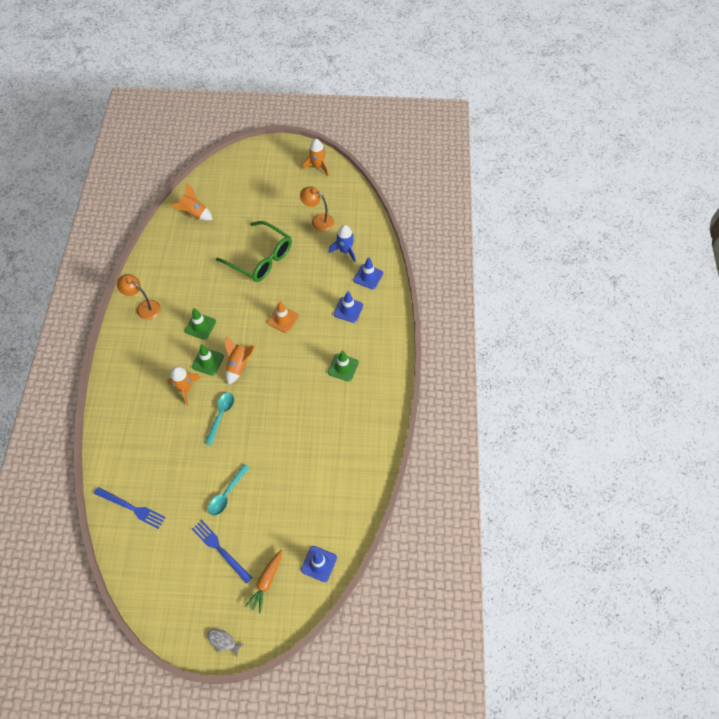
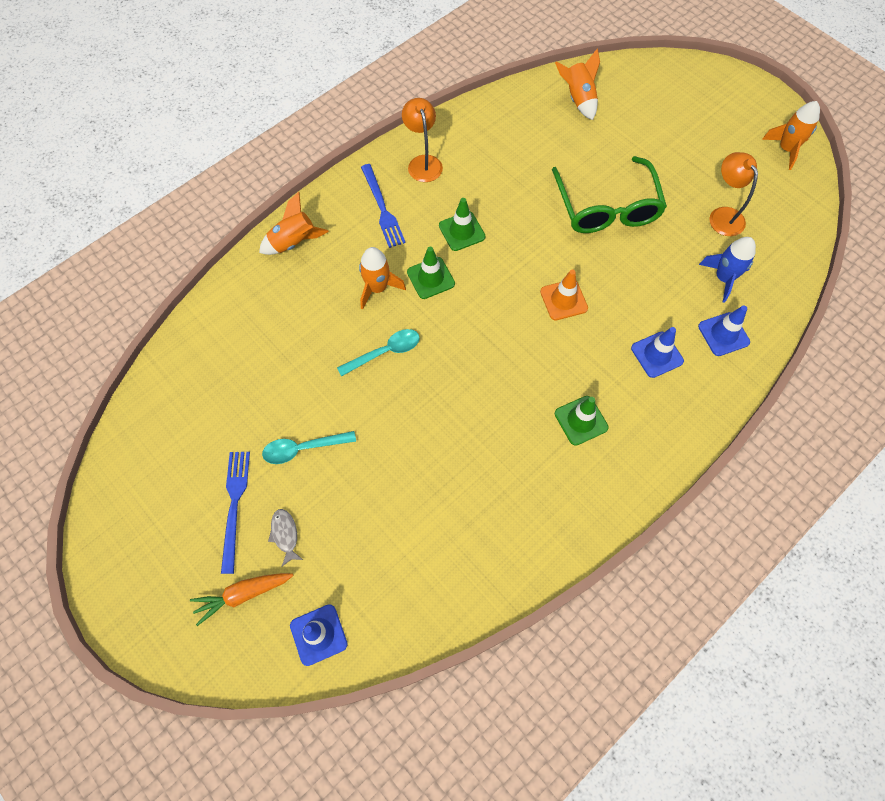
camera: 45 degrees right, 5 degrees up
(131, 508) = (198, 370): blue fork -> blue fork (382, 208)
(223, 641) = (134, 614): grey fish -> grey fish (285, 534)
(239, 365) = (461, 311): orange rocket -> orange rocket (294, 242)

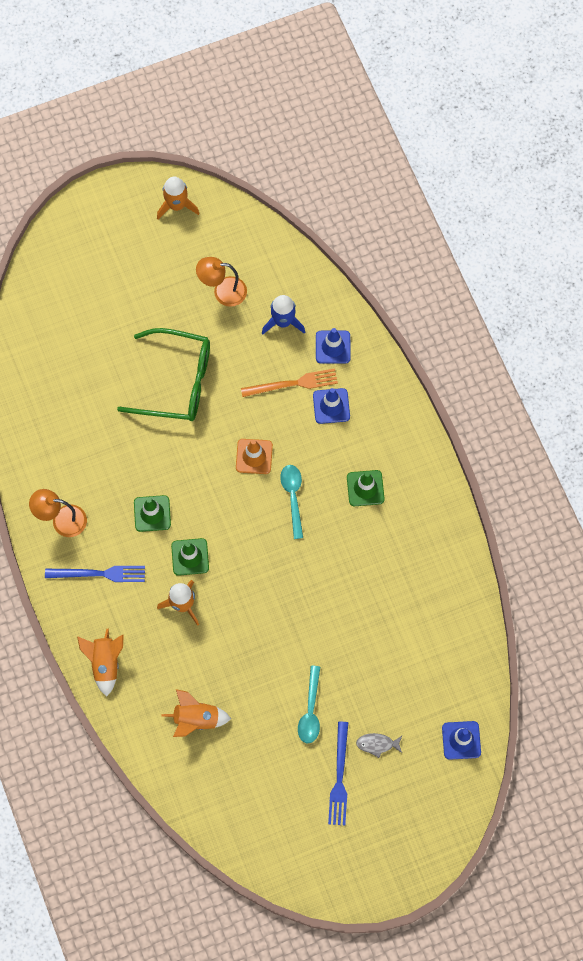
camera: 70 degrees left, 5 degrees up
(234, 505) = (339, 777): blue fork -> blue fork turned 105 degrees counterclockwise
(243, 594) = (412, 788): orange carrot -> none
(385, 352) = (248, 619): turquoise spoon -> turquoise spoon (293, 497)
(578, 99) = (45, 354): orange rocket -> orange rocket (196, 719)
(661, 310) = (293, 383): none -> orange fork

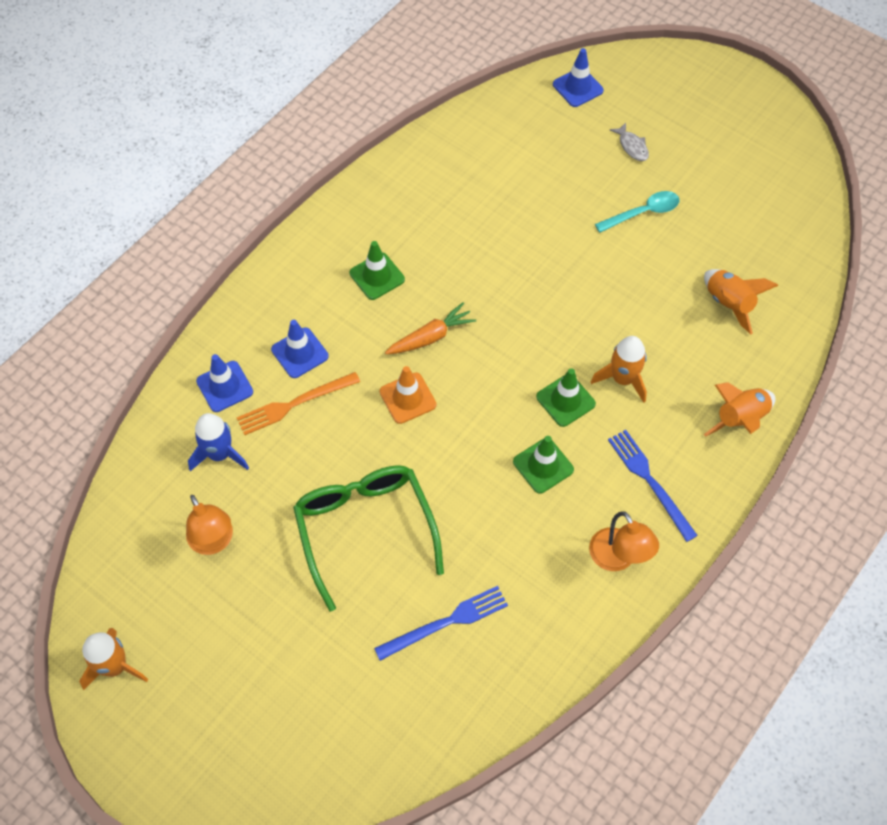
camera: 120 degrees left, 10 degrees down
(293, 383) = (294, 404): orange fork -> orange fork turned 75 degrees counterclockwise
(293, 497) = (431, 337): turquoise spoon -> orange carrot
(339, 777) = (686, 160): blue fork -> blue fork (446, 622)

